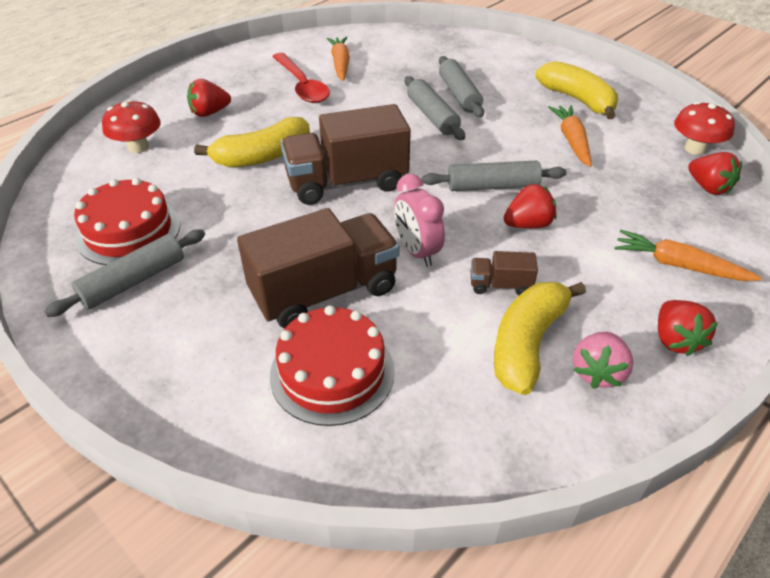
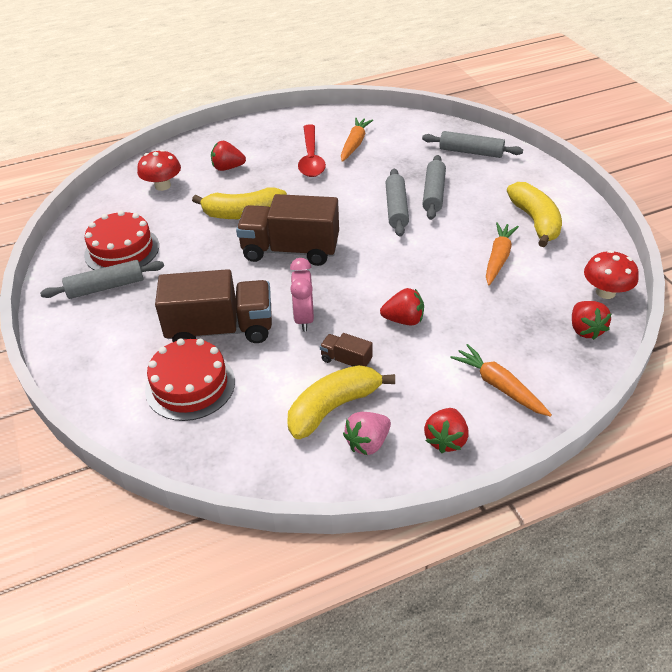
camera: 25 degrees right, 0 degrees up
(492, 186) = (400, 281): grey rolling pin -> grey rolling pin (471, 152)

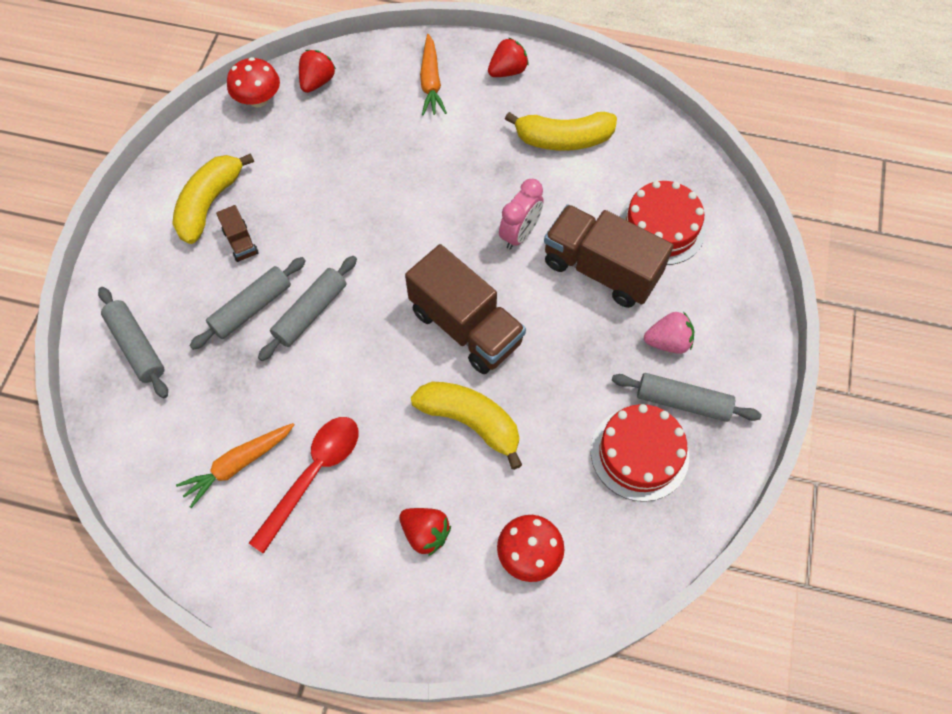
camera: 145 degrees left, 20 degrees up
(346, 360) = (520, 171): brown truck -> brown truck (241, 242)
(368, 443) = (561, 100): pink strawberry -> pink strawberry (668, 342)
(404, 320) = (440, 178): red strawberry -> none
(498, 258) = (294, 186): orange carrot -> none

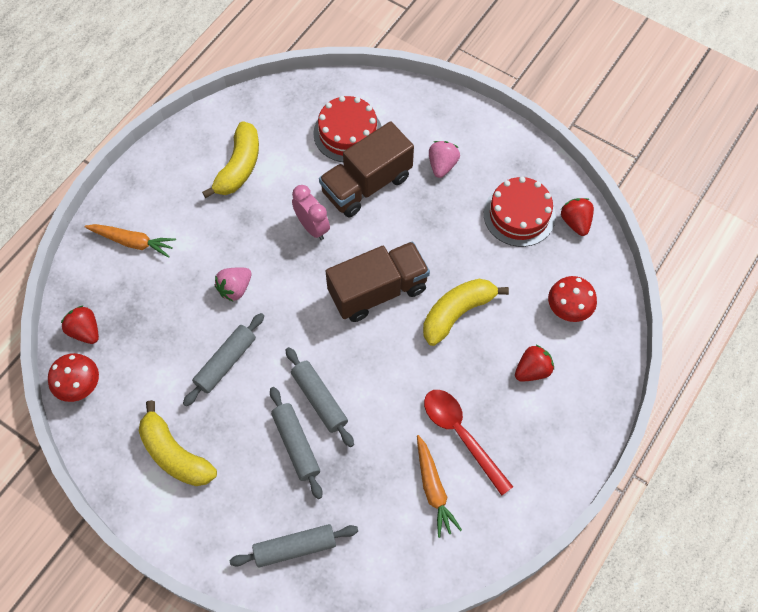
camera: 70 degrees left, 0 degrees up
(241, 242) = (227, 438): brown truck -> none
(413, 188) = (235, 289): none -> pink strawberry
(507, 71) = (151, 182): red strawberry -> red strawberry (575, 222)
(682, 402) = (491, 174): grey rolling pin -> grey rolling pin (225, 362)

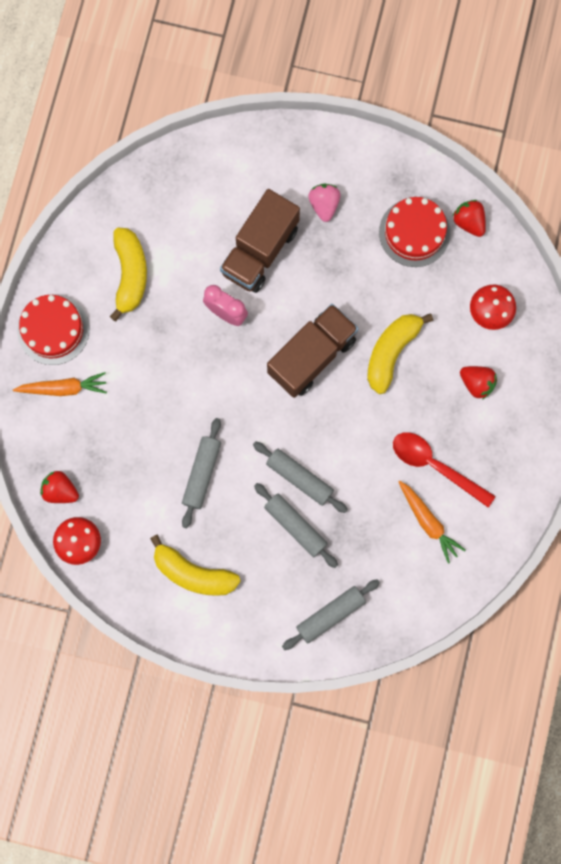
camera: 20 degrees left, 15 degrees up
(235, 289) = (180, 400): pink strawberry -> none
(348, 133) = (220, 201): red cake -> red cake (53, 329)
(532, 370) = (476, 383): red strawberry -> red strawberry turned 90 degrees clockwise

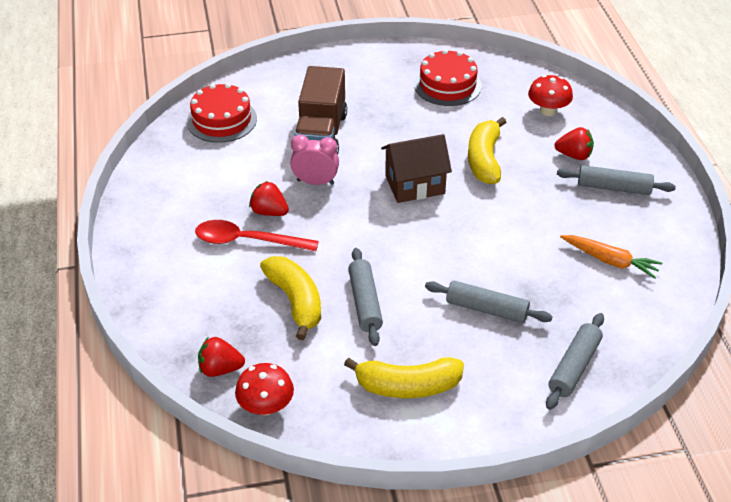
camera: 25 degrees left, 35 degrees down
(53, 329) = (148, 246): red cake -> red cake (222, 120)
(63, 388) = (181, 286): orange carrot -> none
(130, 274) = (207, 185): yellow banana -> yellow banana (295, 301)
(299, 478) = (464, 272): grey rolling pin -> grey rolling pin (613, 187)
(312, 356) = (414, 185): brown truck -> brown house
(324, 205) = (359, 92): pink strawberry -> none
(435, 466) = (583, 220): red spoon -> red spoon (247, 241)
(469, 222) = (487, 67): red strawberry -> red strawberry (269, 212)

